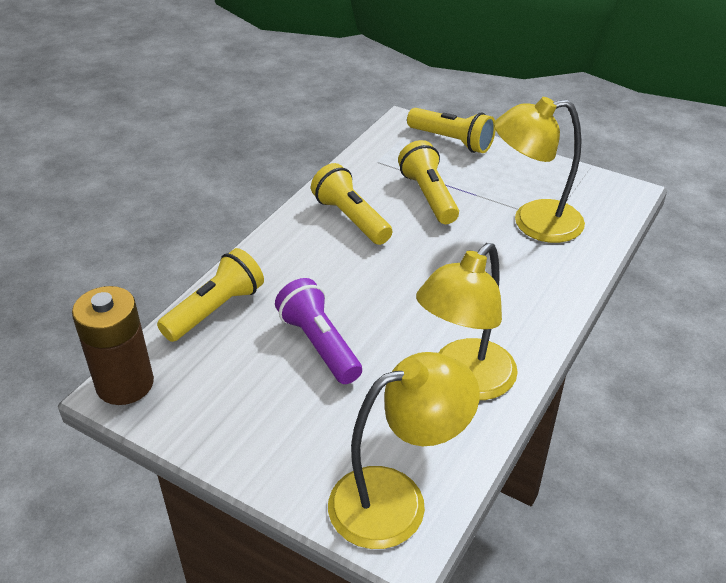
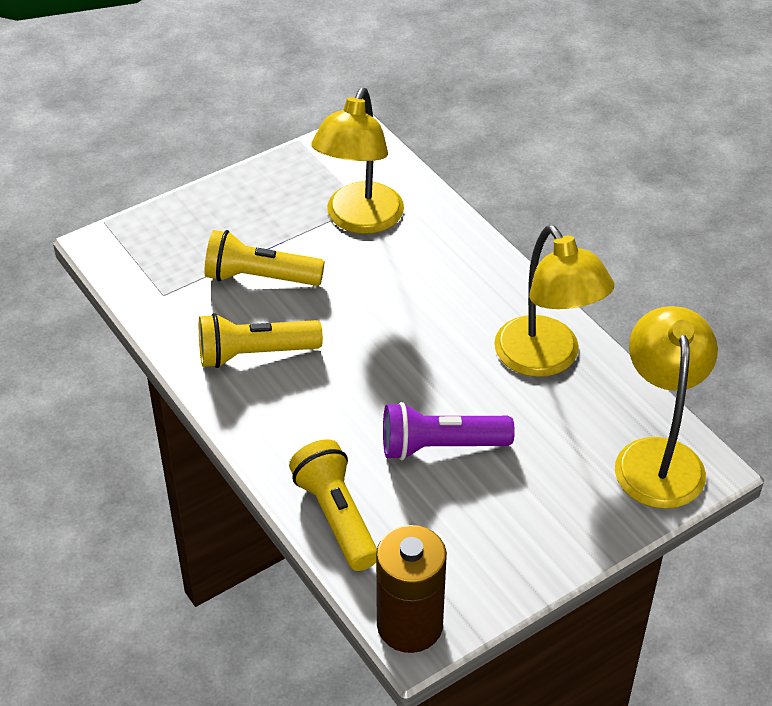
camera: 65 degrees left, 5 degrees up
(452, 141) = (173, 220): yellow flashlight -> none

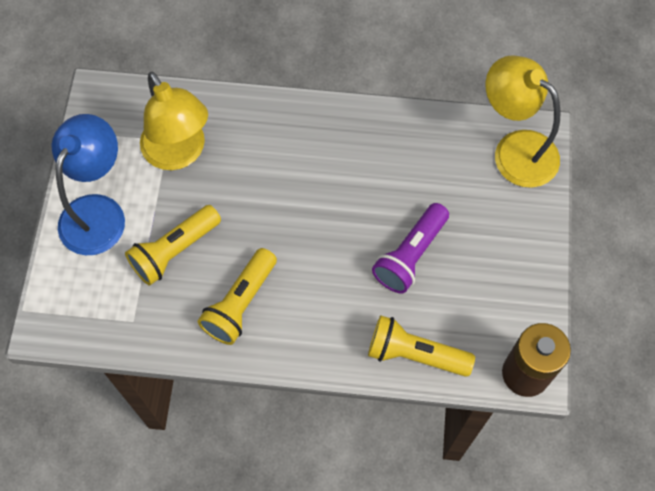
camera: 50 degrees left, 20 degrees up
(245, 207) = (98, 211): none -> blue lamp
(546, 359) = (394, 145): yellow lamp -> none

